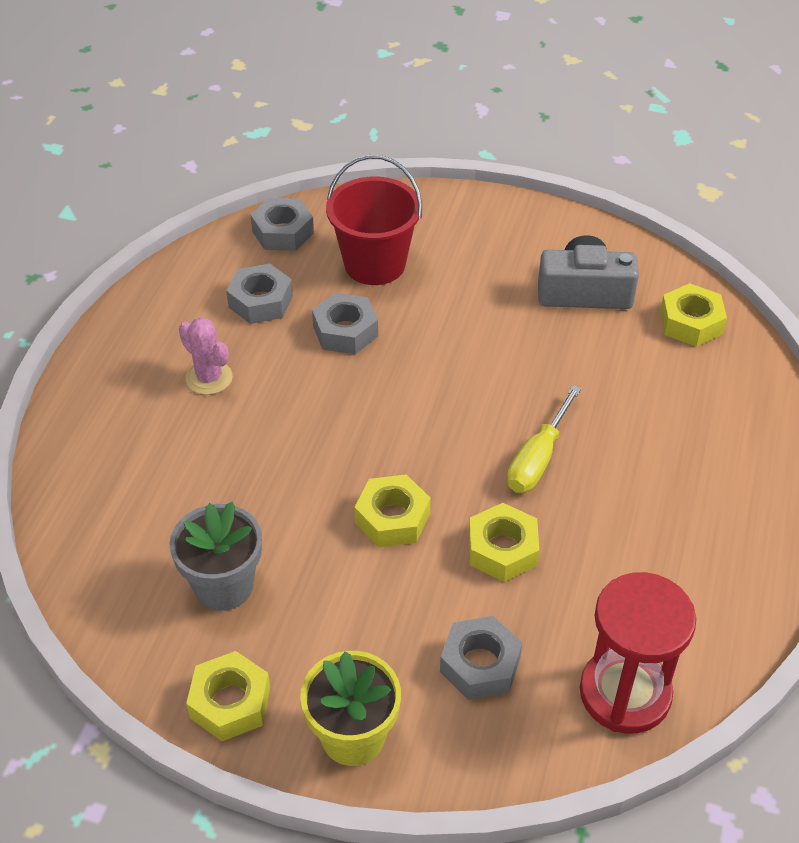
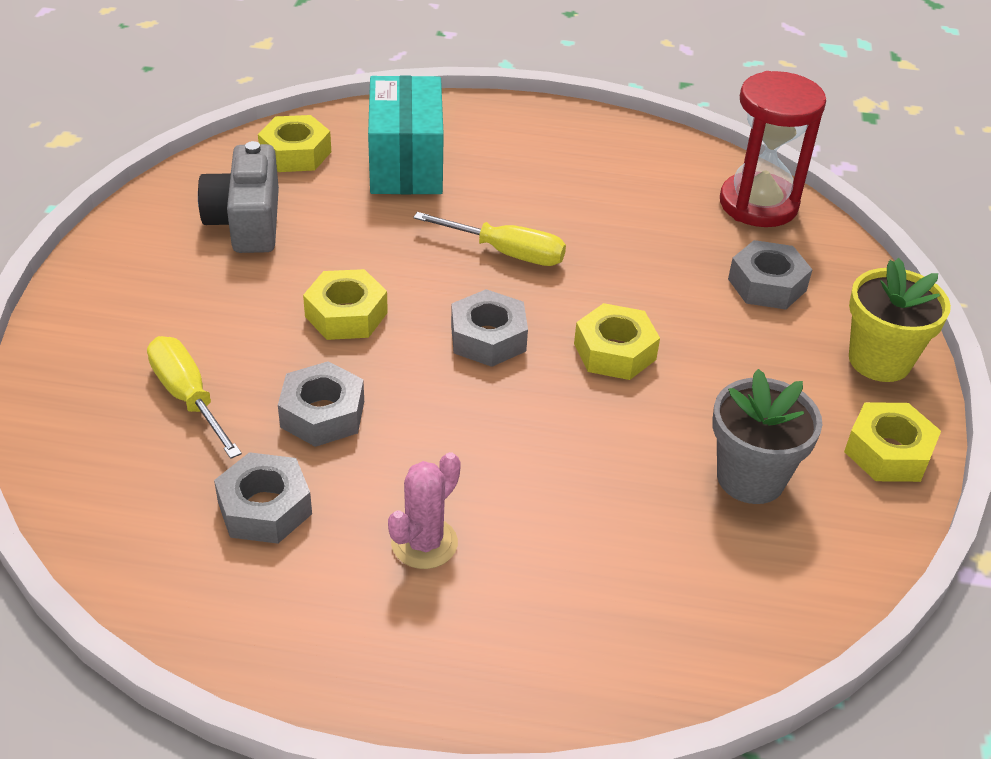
camera: 100 degrees left, 5 degrees down
(283, 232) = (106, 502): grey nut -> grey nut (488, 338)
(375, 264) = (187, 396): red bucket -> yellow screwdriver
(502, 549) = (631, 274): yellow nut -> yellow nut (346, 314)
(680, 398) = (406, 164): none -> turquoise box

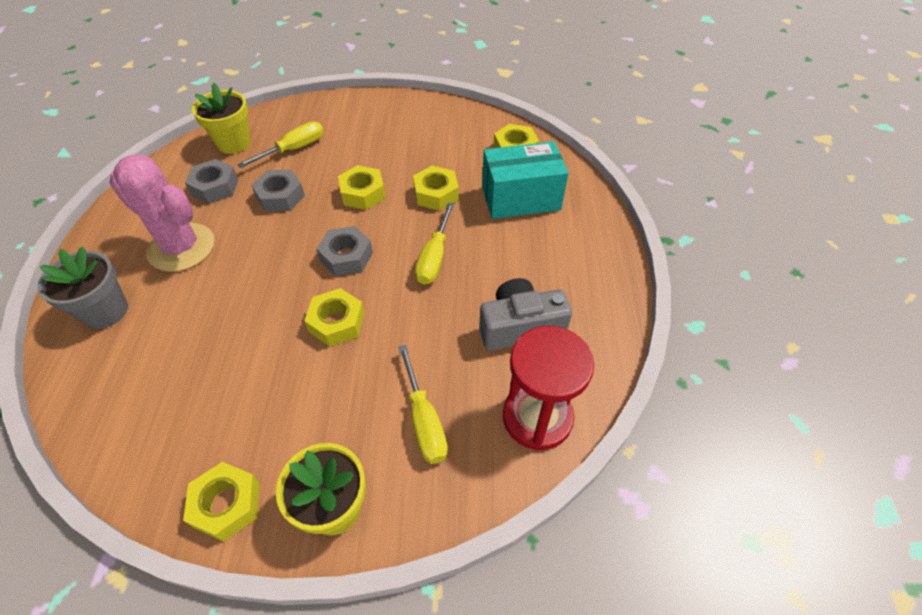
camera: 85 degrees right, 10 degrees up
(128, 487) = (234, 143): none -> yellow flower pot
(247, 221) = (441, 143): grey camera -> grey camera (520, 327)
(372, 239) = (436, 194): none -> yellow nut
(424, 543) = (181, 247): pink cactus -> pink cactus, size x1.86
(750, 478) = (210, 405): grey flower pot -> grey flower pot (106, 311)
(767, 285) = (424, 421): grey nut -> yellow screwdriver

